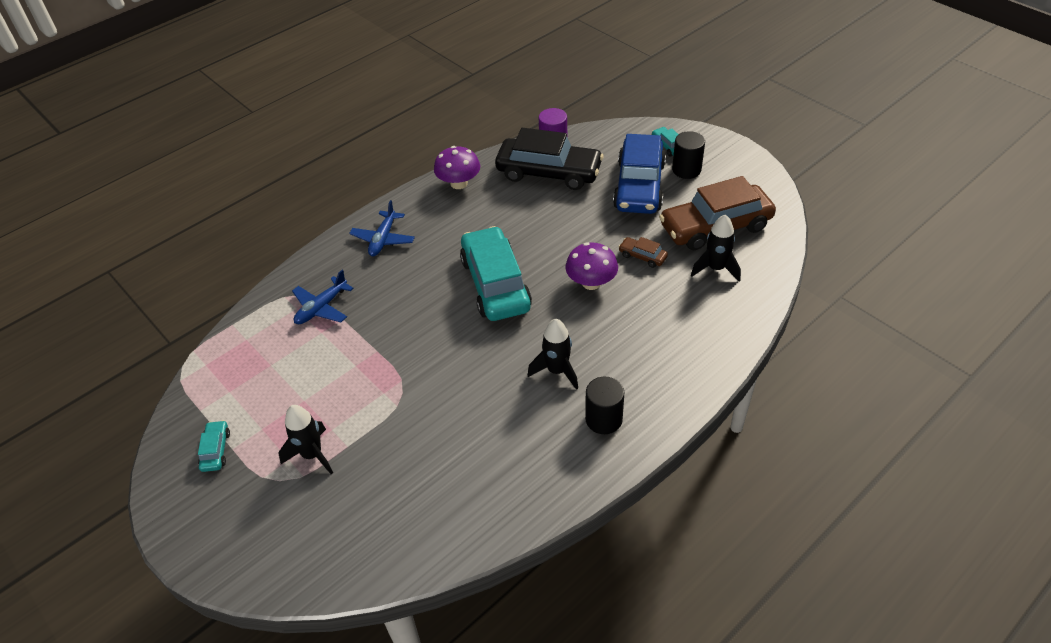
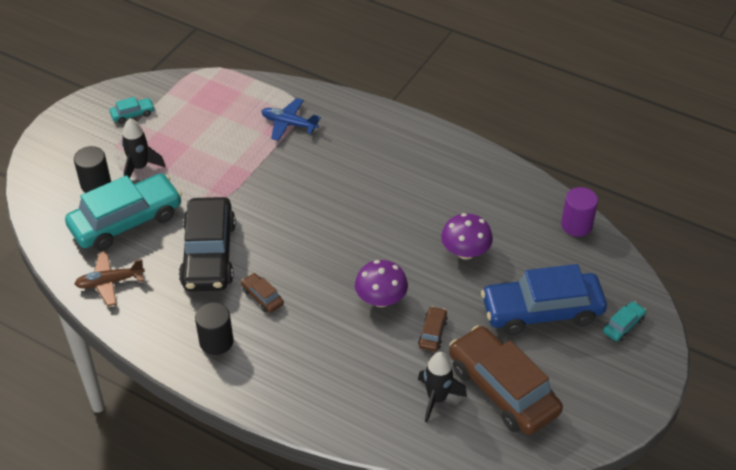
camera: 70 degrees right, 0 degrees up
(383, 239) = (384, 137): blue plane -> none
(459, 183) = (483, 167): purple mushroom -> purple mushroom (465, 252)
(484, 509) = (110, 282): none -> brown plane
(495, 284) = (355, 229): turquoise car -> turquoise car (126, 221)
(549, 172) = (530, 231): black car -> black car (208, 254)
(557, 371) = (262, 297): black rocket -> brown car
(686, 170) = (588, 349): black cylinder -> black cylinder (96, 184)

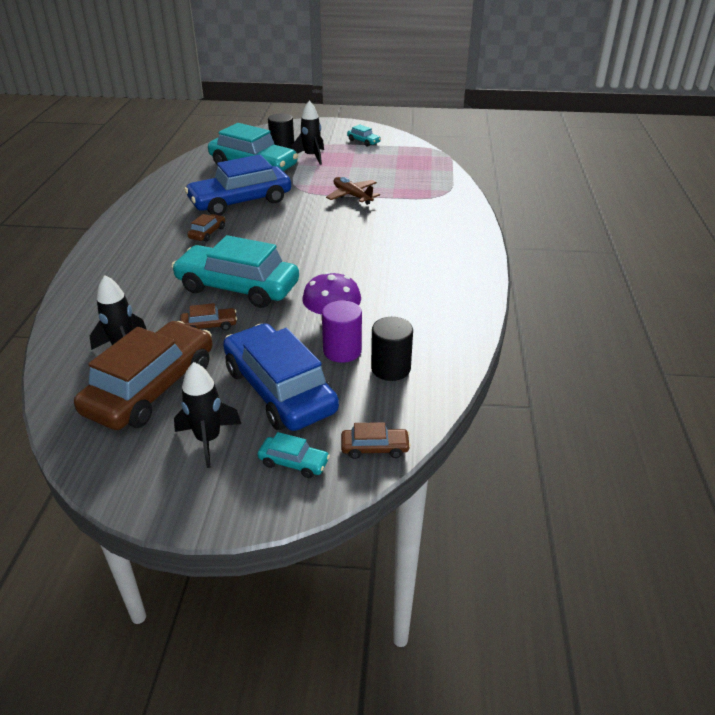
camera: 65 degrees right, 10 degrees down
(110, 282) = (189, 176): brown plane -> brown plane (352, 196)
(208, 254) = (240, 201): black car -> blue car
(216, 341) = (149, 227): black cylinder -> black cylinder (390, 368)
(289, 124) = (416, 196): blue plane -> none
(381, 299) = (237, 287): purple mushroom -> turquoise car
(576, 225) = (433, 386): purple cylinder -> purple cylinder (342, 351)
(580, 367) = (208, 440): none -> black rocket
(627, 279) = (375, 448): none -> brown car

